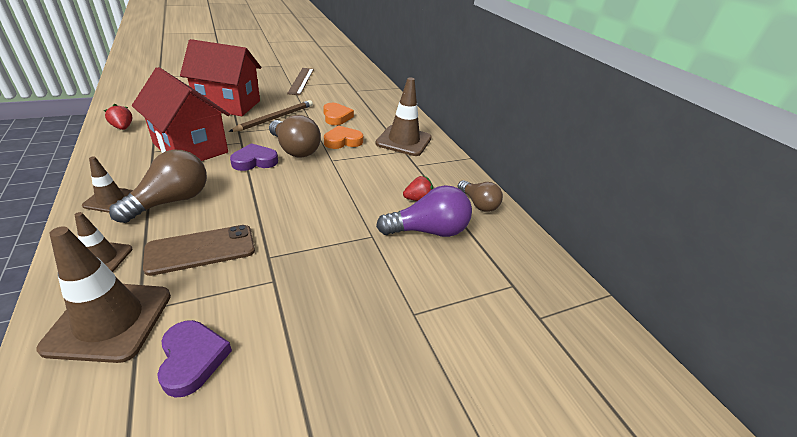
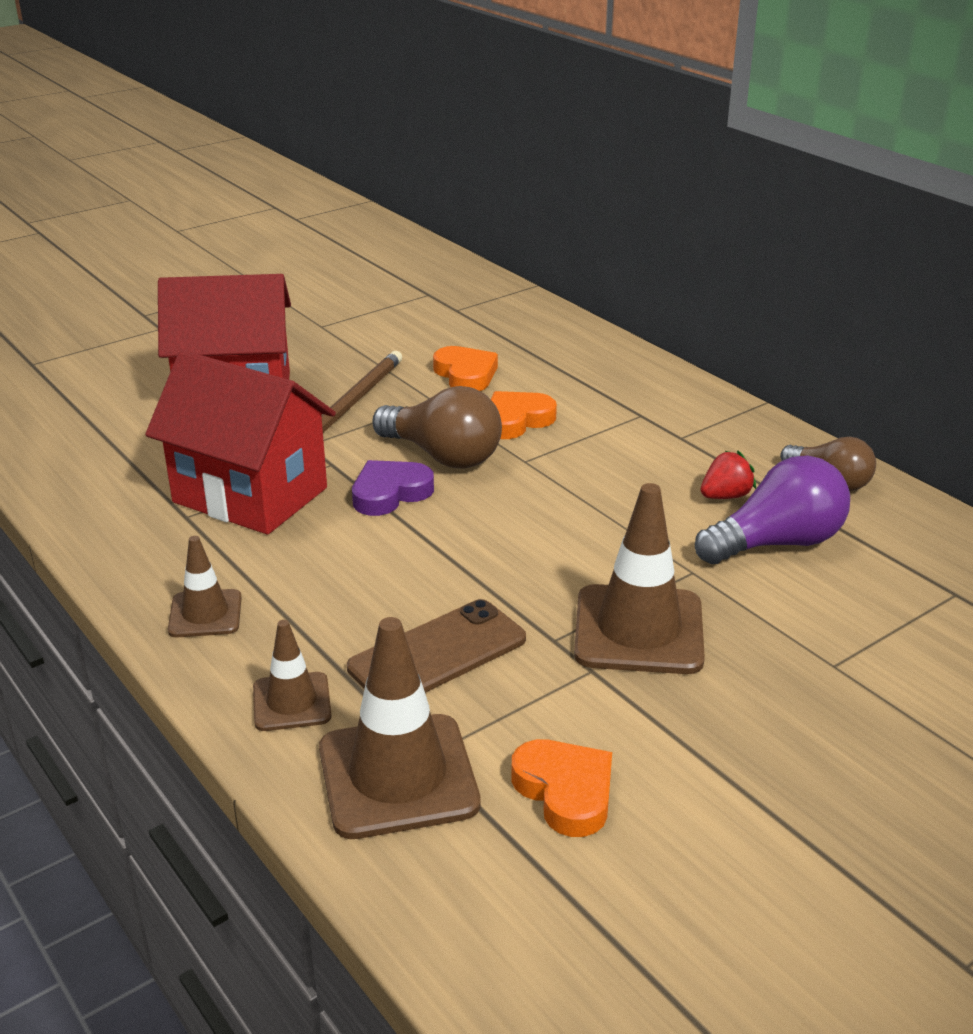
camera: 10 degrees left, 5 degrees down
(123, 127) = (81, 485): red strawberry -> none
(171, 201) = (312, 592): brown light bulb -> none
(192, 359) = (565, 791): purple heart -> orange heart
(301, 81) = (331, 311): brown ruler -> none
(403, 141) = (627, 395): brown traffic cone -> brown traffic cone (638, 630)

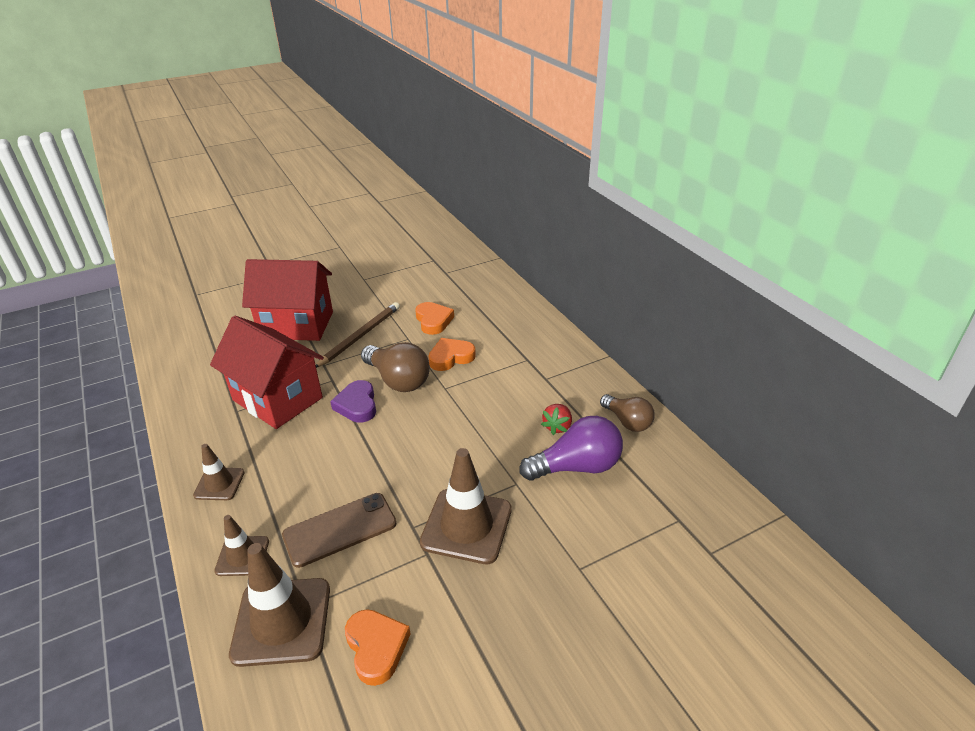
camera: 10 degrees right, 5 degrees up
(390, 493) = (357, 405): purple heart -> purple heart turned 75 degrees counterclockwise
(725, 496) = (557, 427): red strawberry -> red strawberry turned 135 degrees clockwise

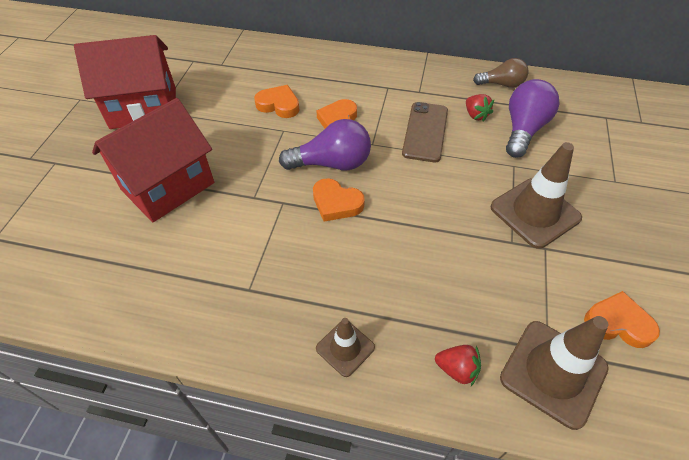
camera: 50 degrees left, 15 degrees up
(242, 556) = (457, 369): brown traffic cone -> red strawberry
(277, 399) = (266, 251): red house -> red house (144, 108)
(340, 529) = (479, 287): brown phone -> brown phone (425, 132)
(357, 405) = (336, 203): purple heart -> orange heart
(360, 336) = (242, 155): brown pencil -> none
(398, 380) = (332, 163): brown light bulb -> purple light bulb

